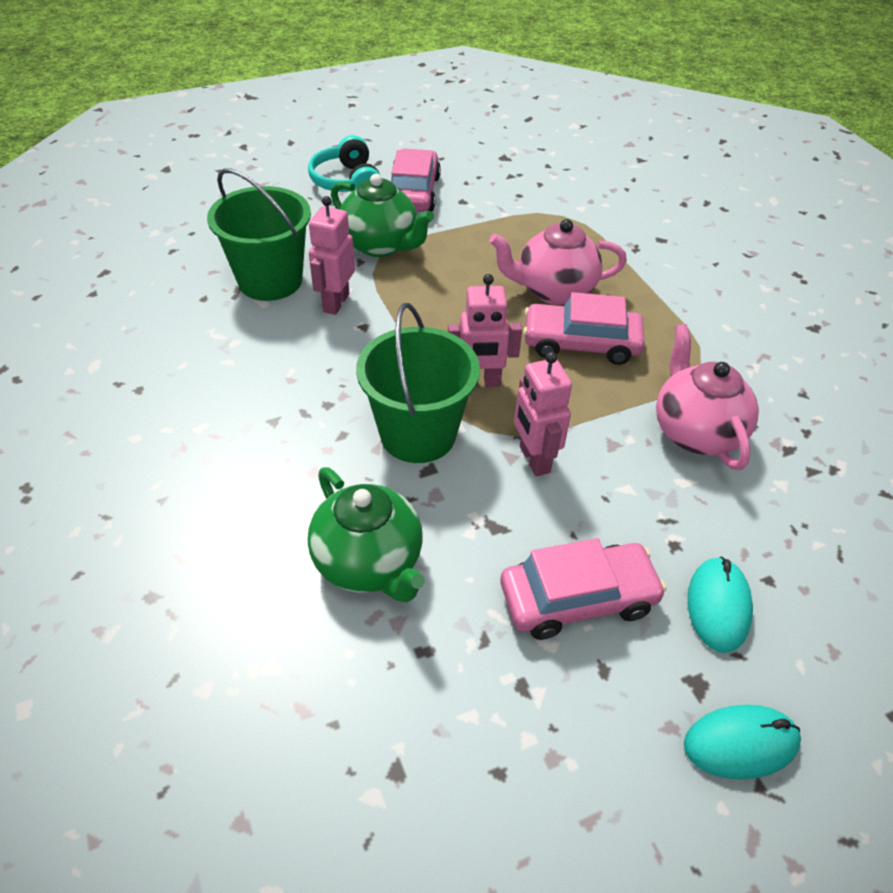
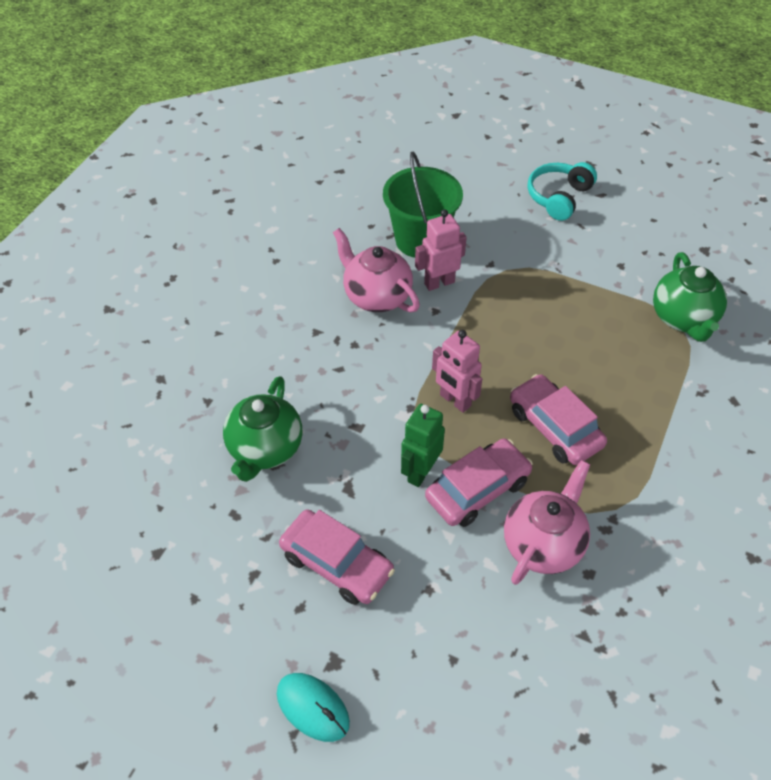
camera: 50 degrees right, 5 degrees up
(381, 245) = (518, 261): green teapot -> green teapot (683, 319)
(413, 193) = (593, 235): pink car -> pink car (477, 489)
(418, 434) = (378, 402): green bucket -> none
(534, 459) = (420, 472): pink robot -> green robot
(553, 291) = (590, 378): pink teapot -> pink teapot (376, 296)
(718, 606) = (403, 641): turquoise mouse -> none

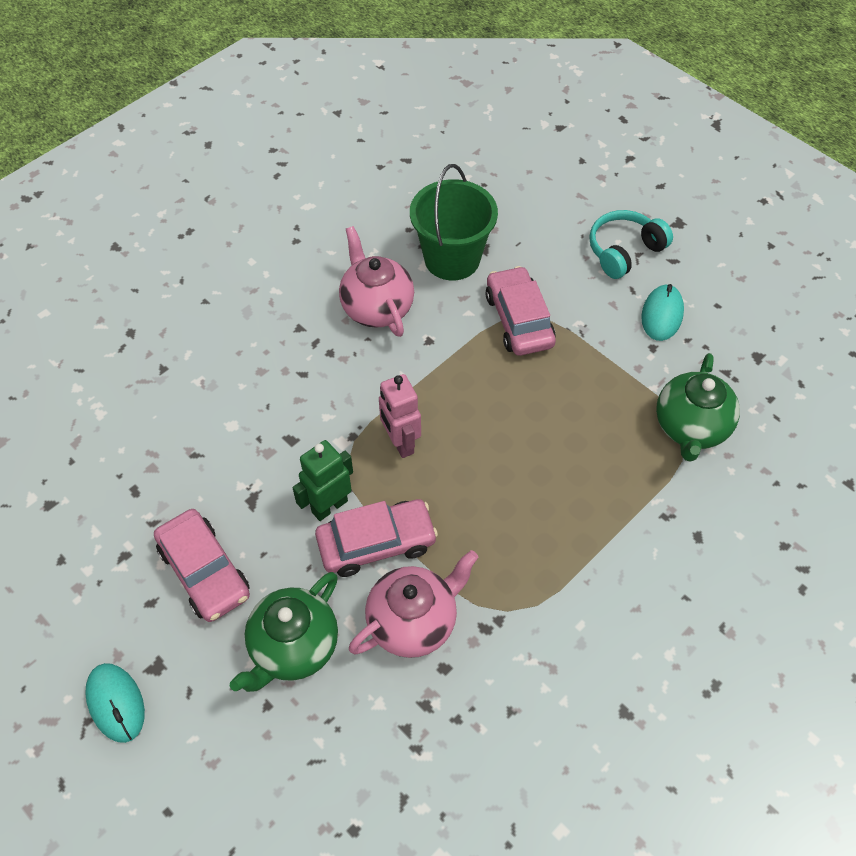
camera: 20 degrees right, 5 degrees up
(265, 449) = (192, 435): green teapot -> green teapot (293, 647)
(439, 283) = (447, 311): pink robot -> none
(554, 427) = (488, 504): pink car -> pink car (518, 320)
(614, 238) = (662, 315): none -> turquoise mouse

